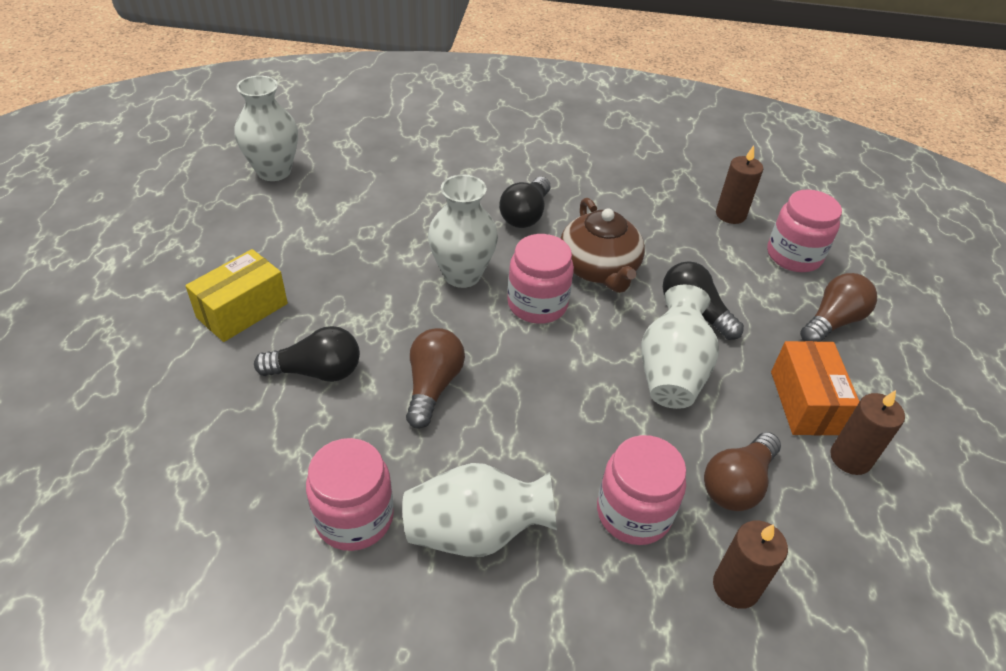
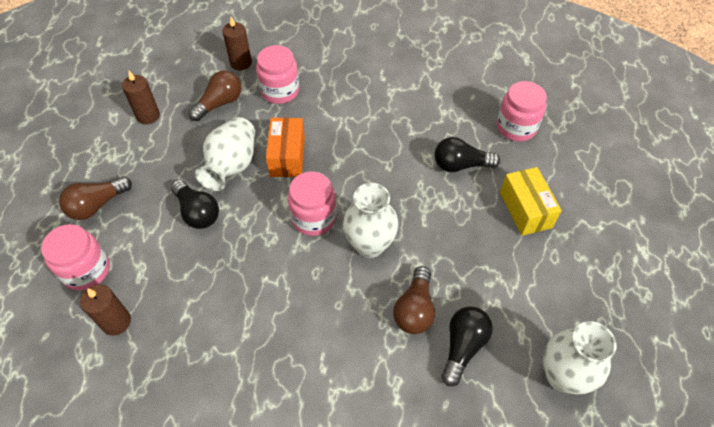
camera: 175 degrees left, 10 degrees up
(242, 310) = (525, 210): yellow box -> yellow box turned 60 degrees counterclockwise
(354, 517) = (421, 90): pink jar -> pink jar (516, 127)
(433, 386) = (386, 156): brown light bulb -> brown light bulb (414, 309)
(475, 532) = (361, 84): white vase -> none
(525, 215) = (312, 316): black light bulb -> black light bulb (463, 347)
(599, 269) = (259, 253): brown teapot -> none
(805, 402) = (155, 147): orange box -> orange box (287, 156)

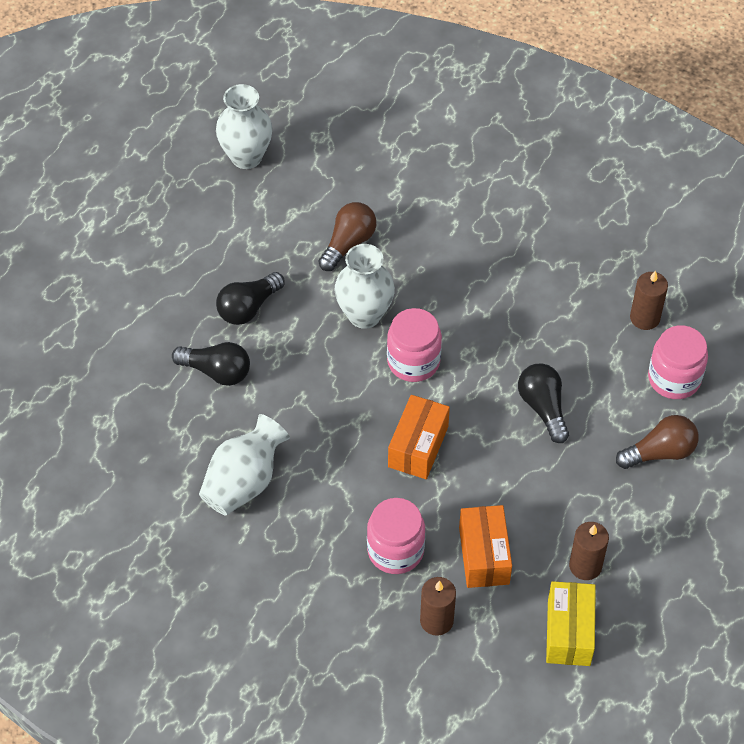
camera: 160 degrees left, 0 degrees up
(219, 103) = (484, 555): brown light bulb -> orange box
(232, 166) = (489, 455): white vase -> white vase (244, 482)
(463, 347) = (320, 202): black light bulb -> black light bulb (248, 308)
(516, 127) = (119, 398): pink jar -> none
(525, 210) = (178, 300): yellow box -> yellow box (568, 632)

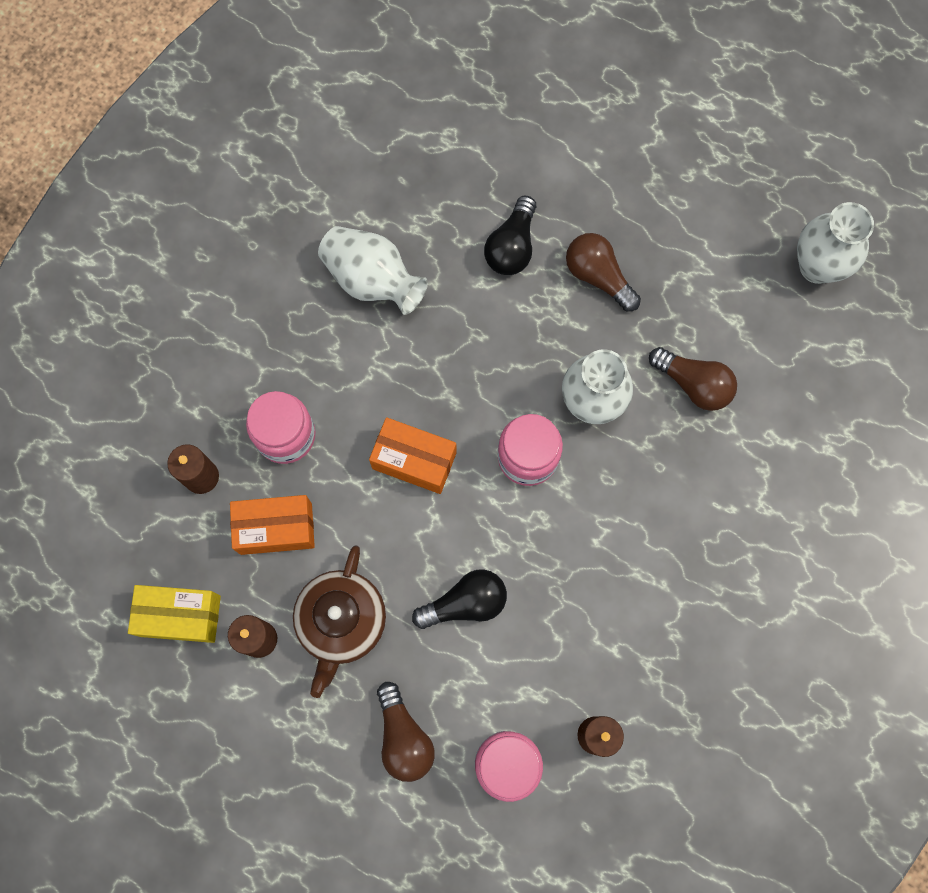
camera: 90 degrees right, 20 degrees up
(248, 308) = (598, 276): black light bulb -> brown light bulb
(565, 501) = (341, 622): none -> brown teapot

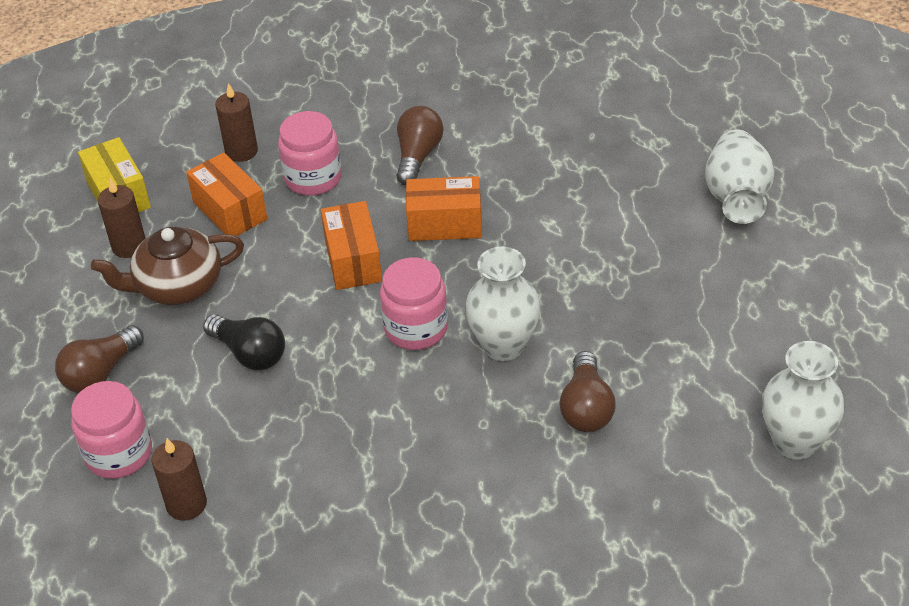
camera: 60 degrees right, 30 degrees down
(372, 280) = (489, 161): white vase -> white vase (736, 198)
(423, 362) = (445, 224): none -> orange box
(512, 246) = (599, 225): black light bulb -> none
(598, 276) = (626, 292): brown light bulb -> brown light bulb (418, 156)

